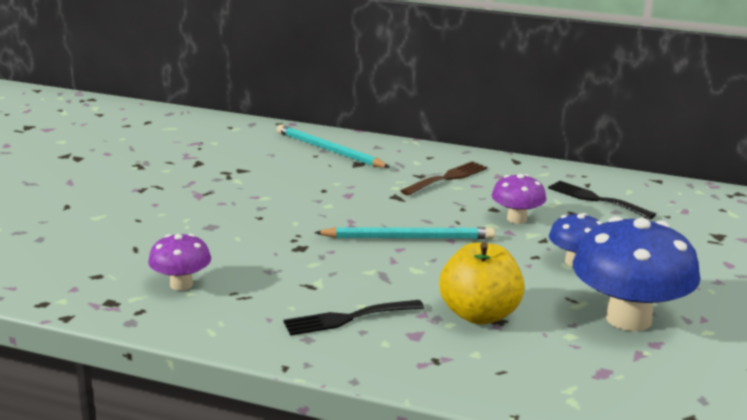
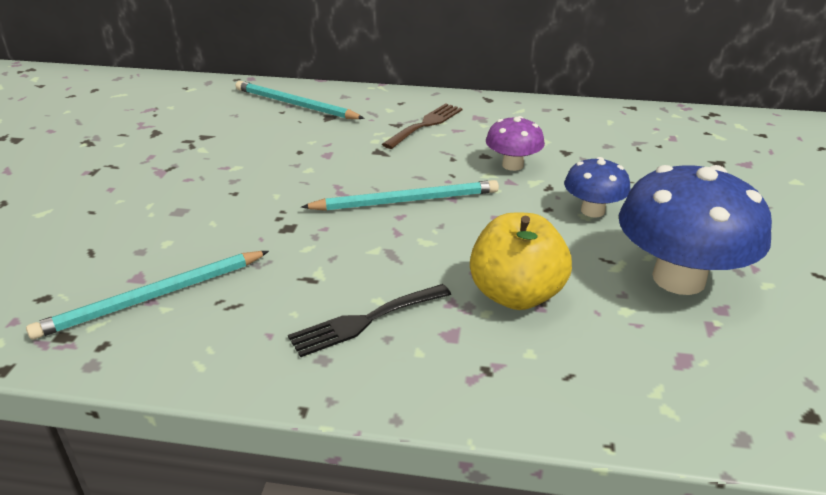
camera: 10 degrees left, 10 degrees up
(181, 284) = (152, 297): purple mushroom -> turquoise pencil
(596, 199) = (582, 134): black fork -> none

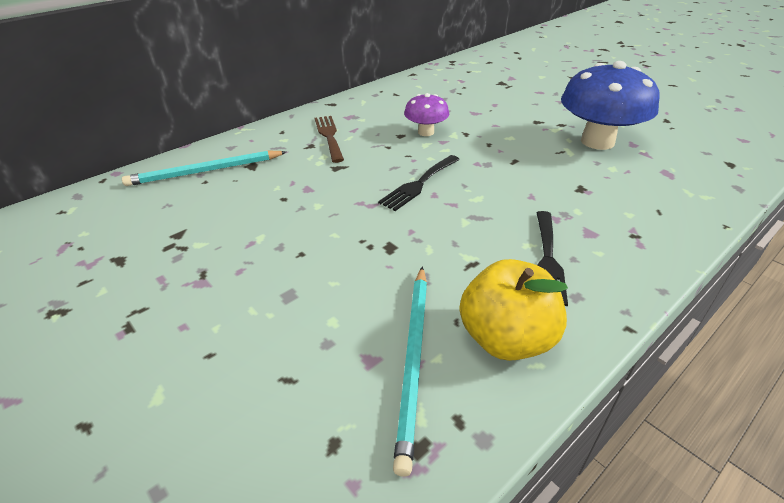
camera: 50 degrees left, 5 degrees up
(406, 201) = (418, 184): turquoise pencil -> black fork
(516, 295) = (569, 193): yellow apple -> yellow apple (506, 339)
(592, 211) = (507, 133): blue mushroom -> none

